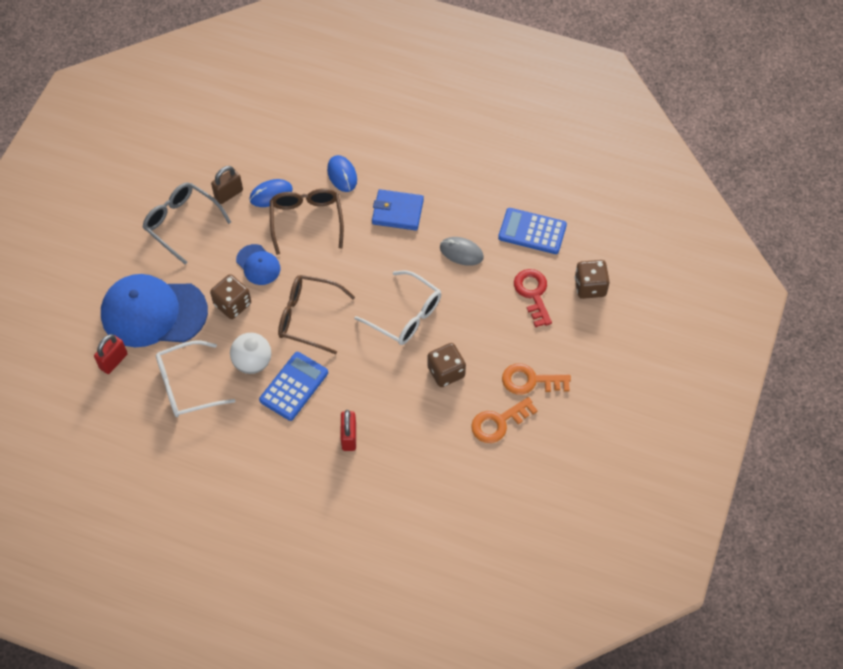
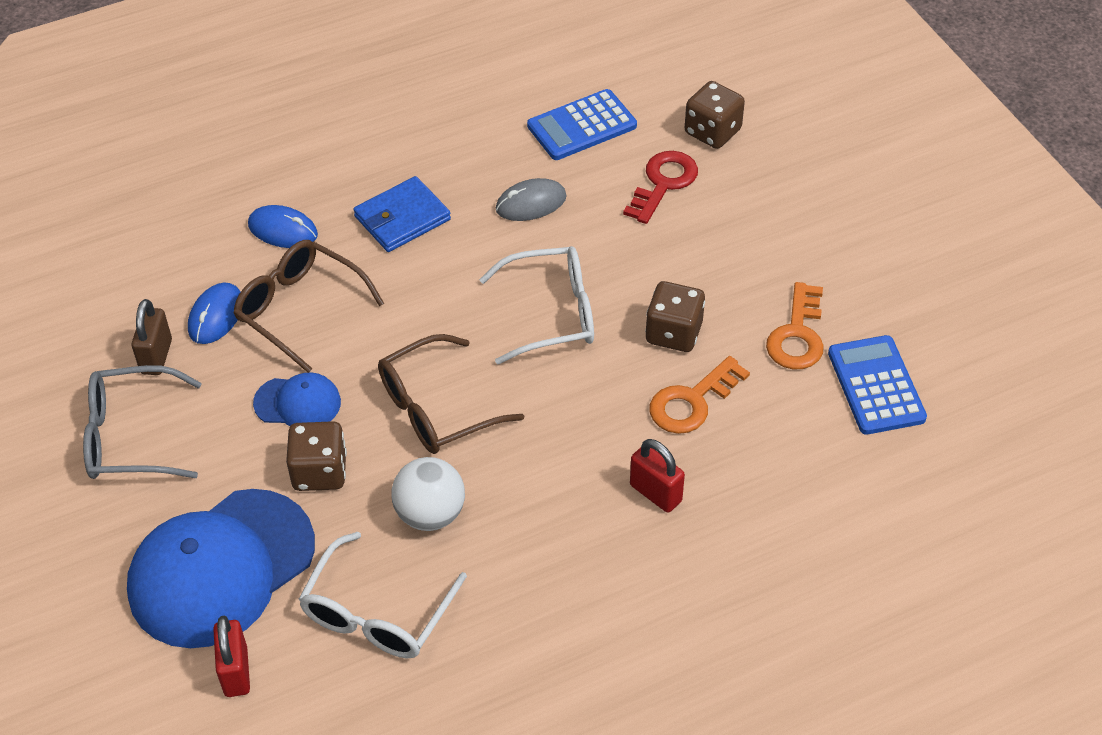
camera: 45 degrees left, 10 degrees down
(294, 386) = (517, 496): blue calculator -> blue calculator (876, 386)
(530, 380) = (774, 267): orange key -> orange key (692, 401)
(533, 294) = (663, 183): red key -> red key turned 90 degrees clockwise

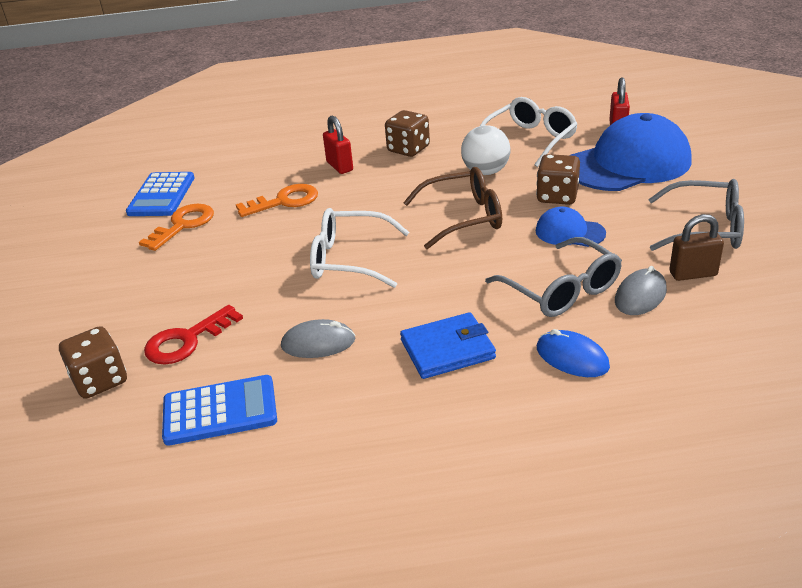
camera: 160 degrees left, 15 degrees down
(156, 356) = (693, 274): brown padlock -> brown padlock turned 60 degrees clockwise
(216, 316) = (640, 295): blue mouse -> grey mouse
(299, 309) = (562, 290): brown glasses -> grey glasses
(673, 333) = (267, 237): brown dice -> brown dice (408, 149)

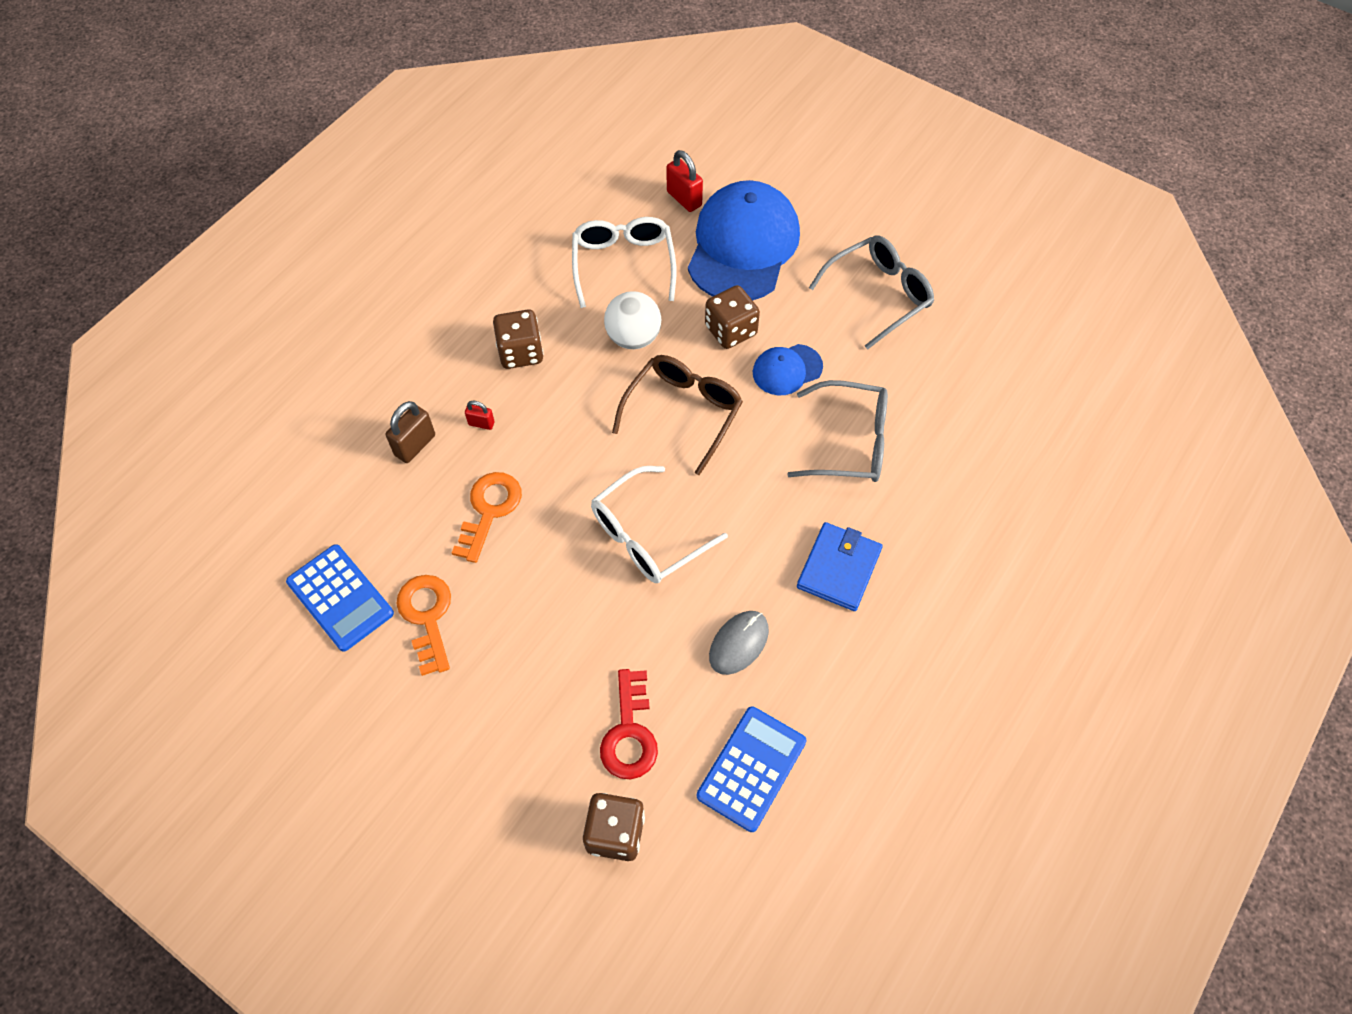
camera: 50 degrees left, 25 degrees up
(339, 166) = (481, 423): red padlock -> red padlock, size x0.58
(572, 357) = (926, 506): blue mouse -> none
(640, 295) = (907, 406): grey mouse -> none
(693, 274) = (918, 355): brown padlock -> brown padlock (415, 445)

